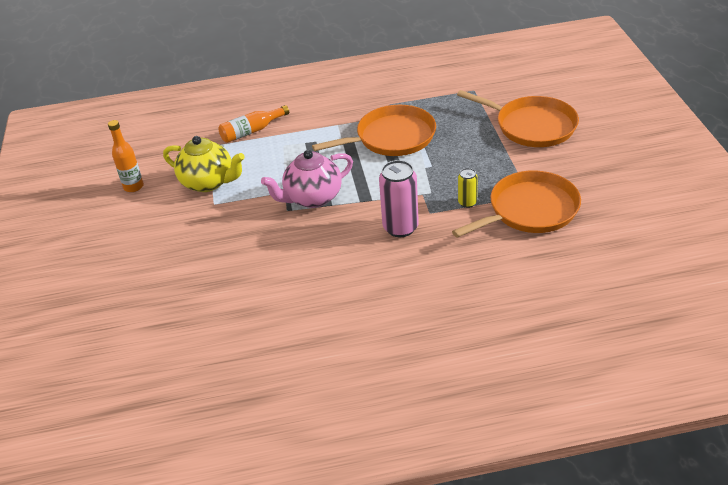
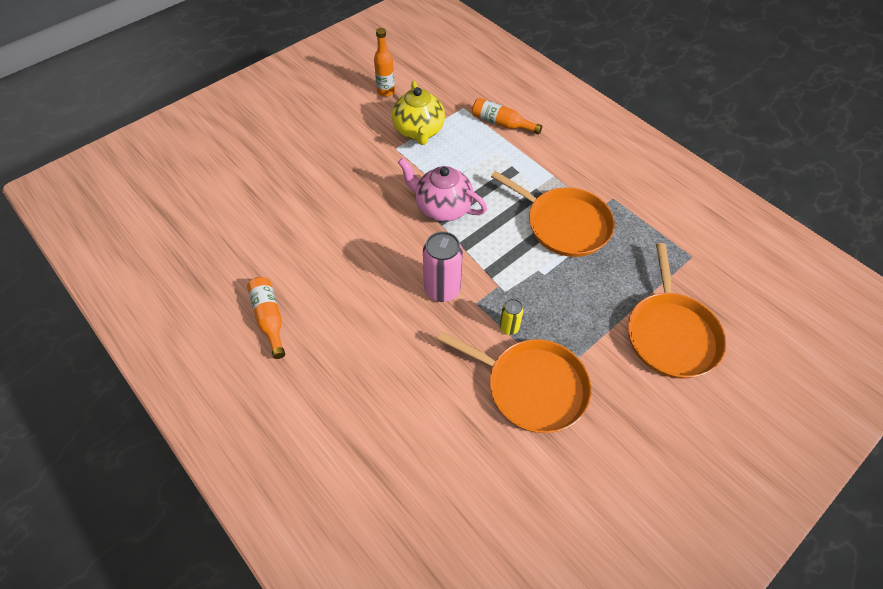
camera: 55 degrees right, 15 degrees up
(342, 353) = (269, 319): none -> orange bottle

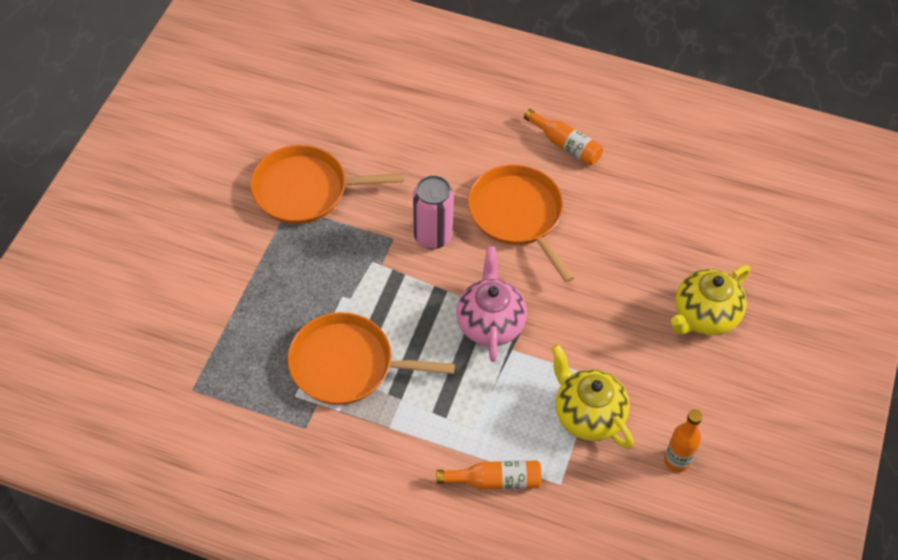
camera: 150 degrees right, 0 degrees up
(294, 151) = (704, 316): none -> yellow teapot
(442, 207) = (490, 323): pink teapot -> pink teapot turned 90 degrees counterclockwise
(509, 327) = (350, 230): yellow can -> none
(671, 334) = (194, 291): orange pan -> orange pan (518, 215)

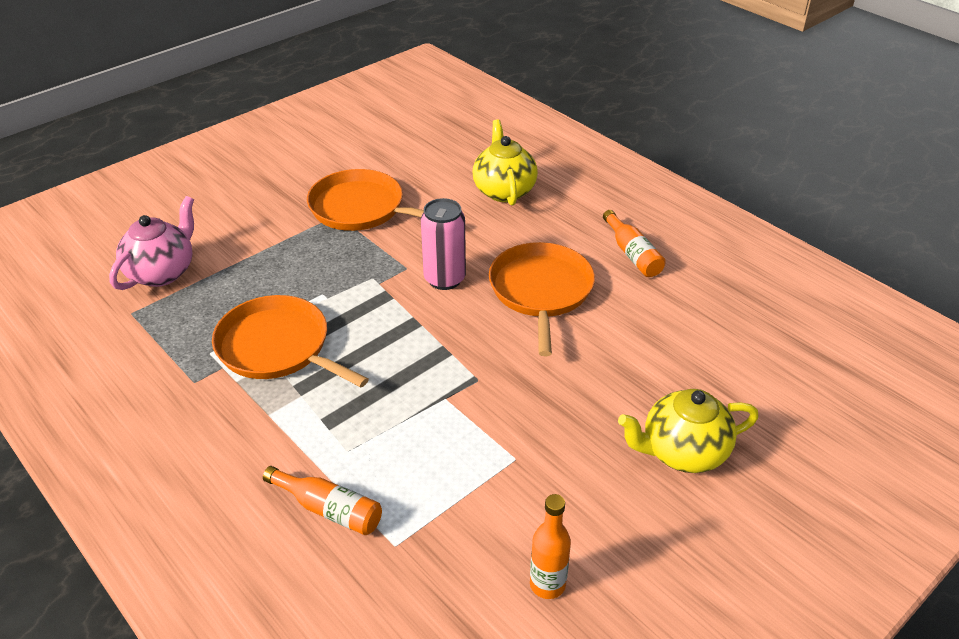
camera: 30 degrees right, 15 degrees down
(490, 323) = (441, 367): pink teapot -> pink teapot (162, 272)
(587, 415) = (478, 491): yellow teapot -> yellow teapot (504, 190)

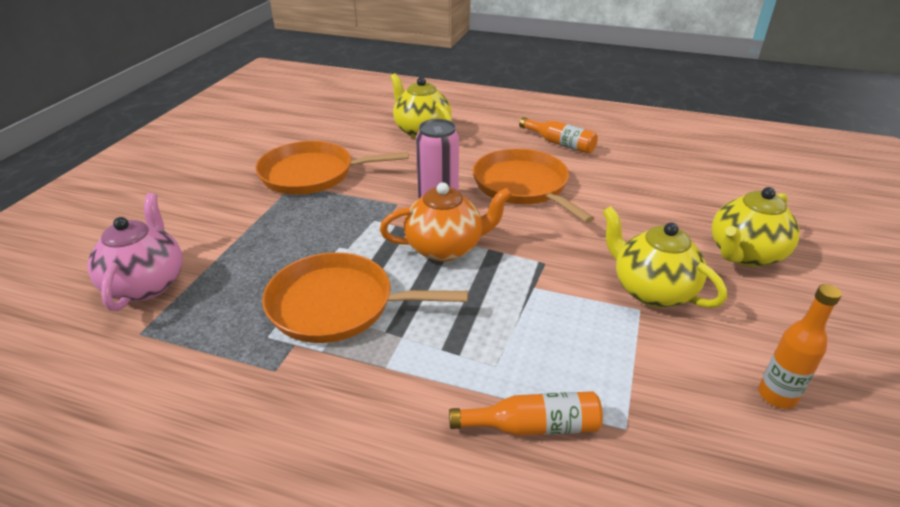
camera: 30 degrees left, 5 degrees down
(407, 330) = (445, 248): none -> orange teapot
(546, 446) = (651, 290): none -> yellow teapot

